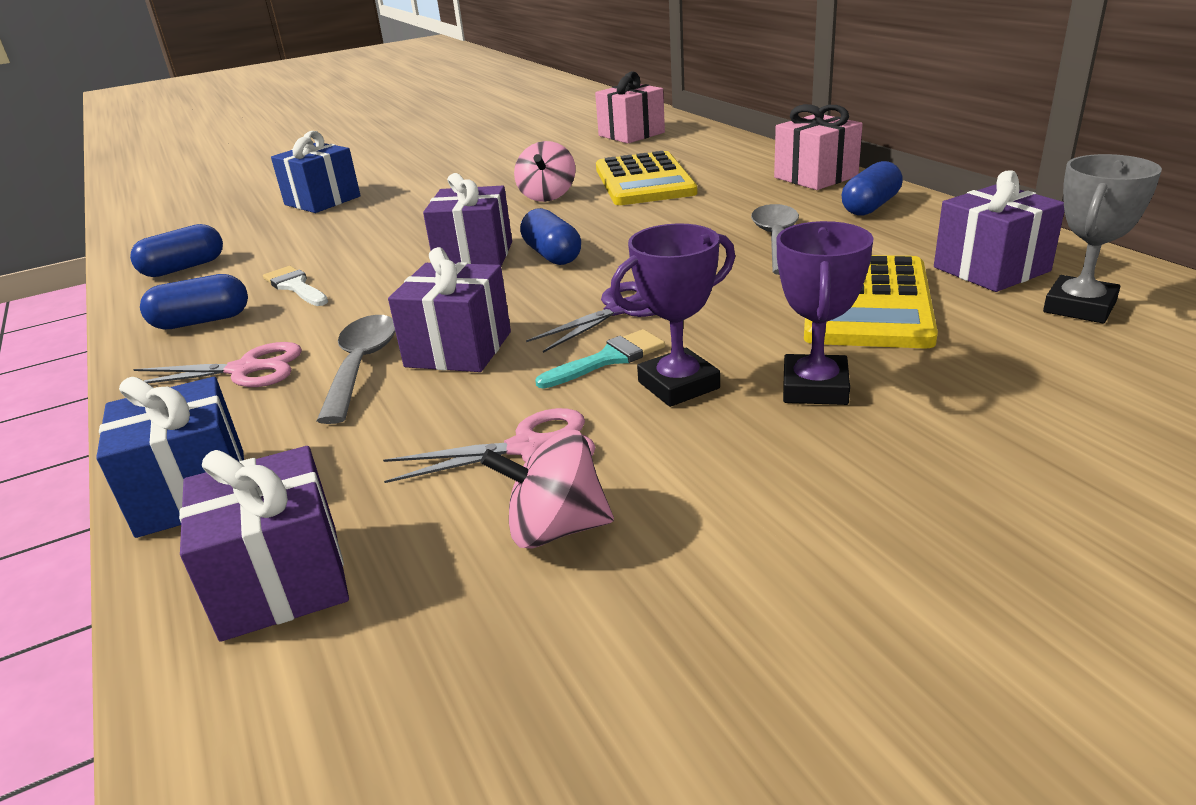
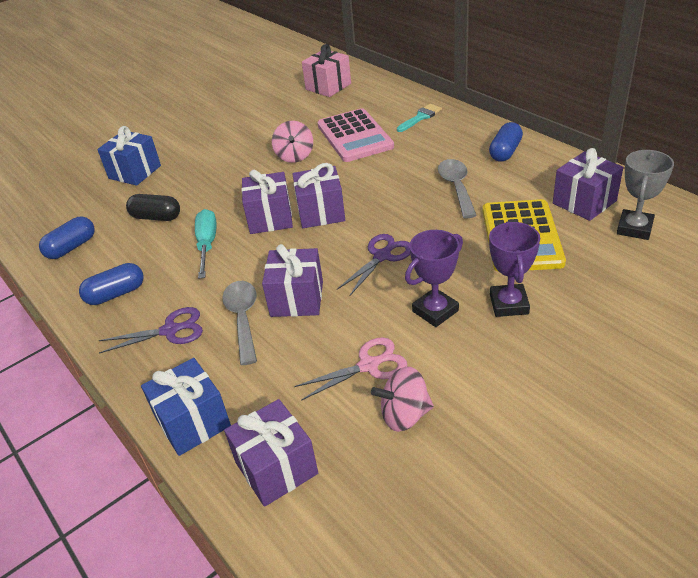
camera: 10 degrees left, 10 degrees up
(245, 370) = (170, 330): pink scissors -> purple scissors
(295, 286) = (162, 257): white brush -> none
(317, 245) = (156, 217): none -> black capsule
(366, 277) = (207, 244): none -> turquoise screwdriver
(552, 255) = (321, 212): blue capsule -> purple gift
(608, 359) = (389, 296): turquoise brush -> turquoise brush (420, 117)
(644, 181) = (354, 136): yellow calculator -> pink calculator
(815, 177) = (465, 125): pink gift -> none

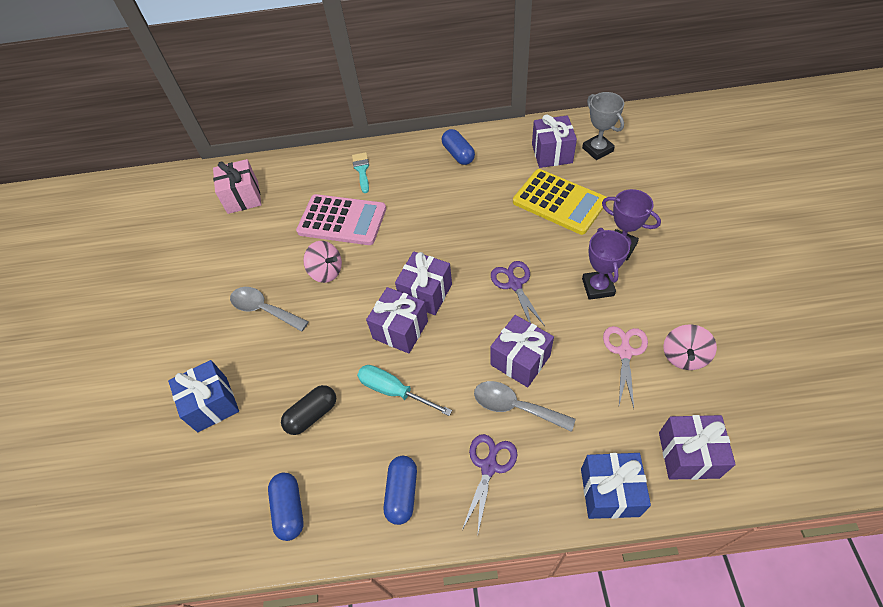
camera: 55 degrees left, 15 degrees up
(456, 187) = (473, 201): grey spoon -> grey spoon (264, 309)

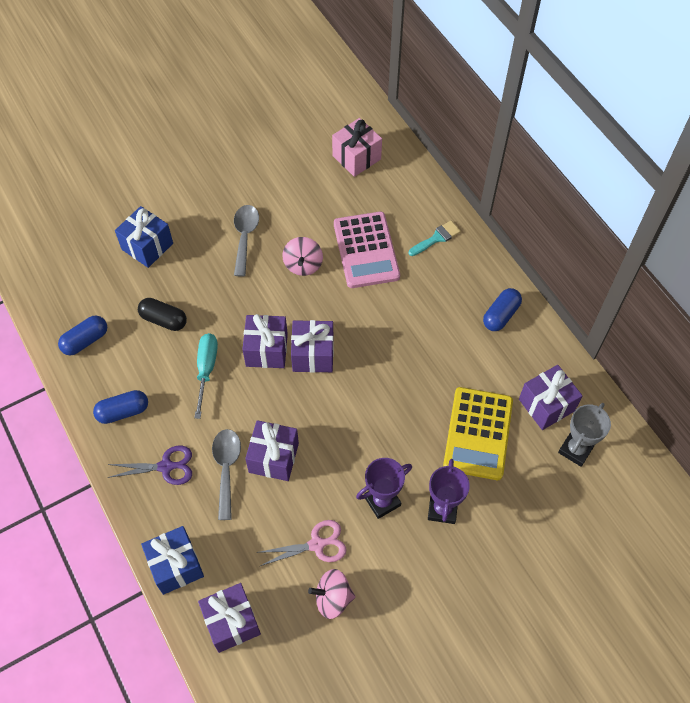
camera: 60 degrees right, 5 degrees up
(515, 284) = (354, 426): purple scissors -> none

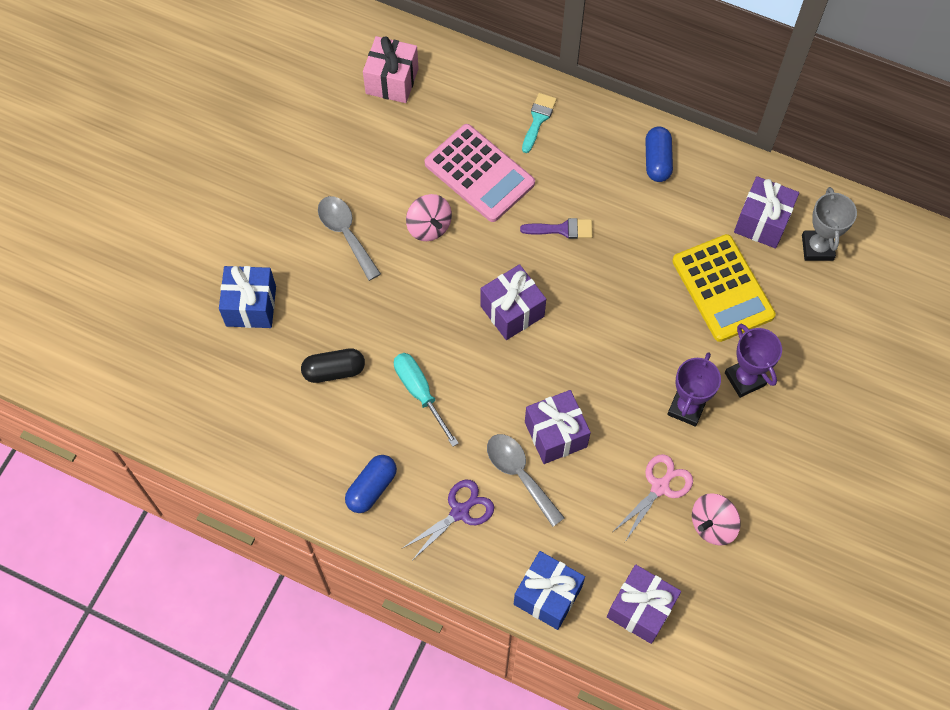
camera: 35 degrees left, 5 degrees up
(85, 341) = (270, 443): blue capsule -> none
(266, 350) = (463, 335): purple gift -> none
(393, 321) = (562, 229): none -> purple brush

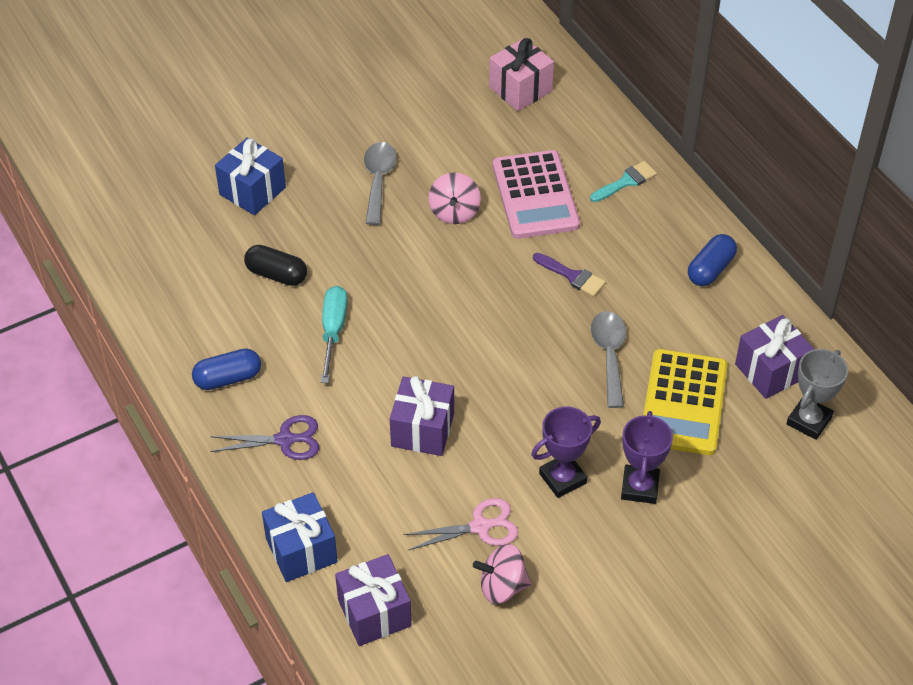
camera: 35 degrees right, 15 degrees down
(512, 311) = (470, 314): purple gift -> none
(519, 474) = (362, 442): grey spoon -> grey spoon (609, 355)

